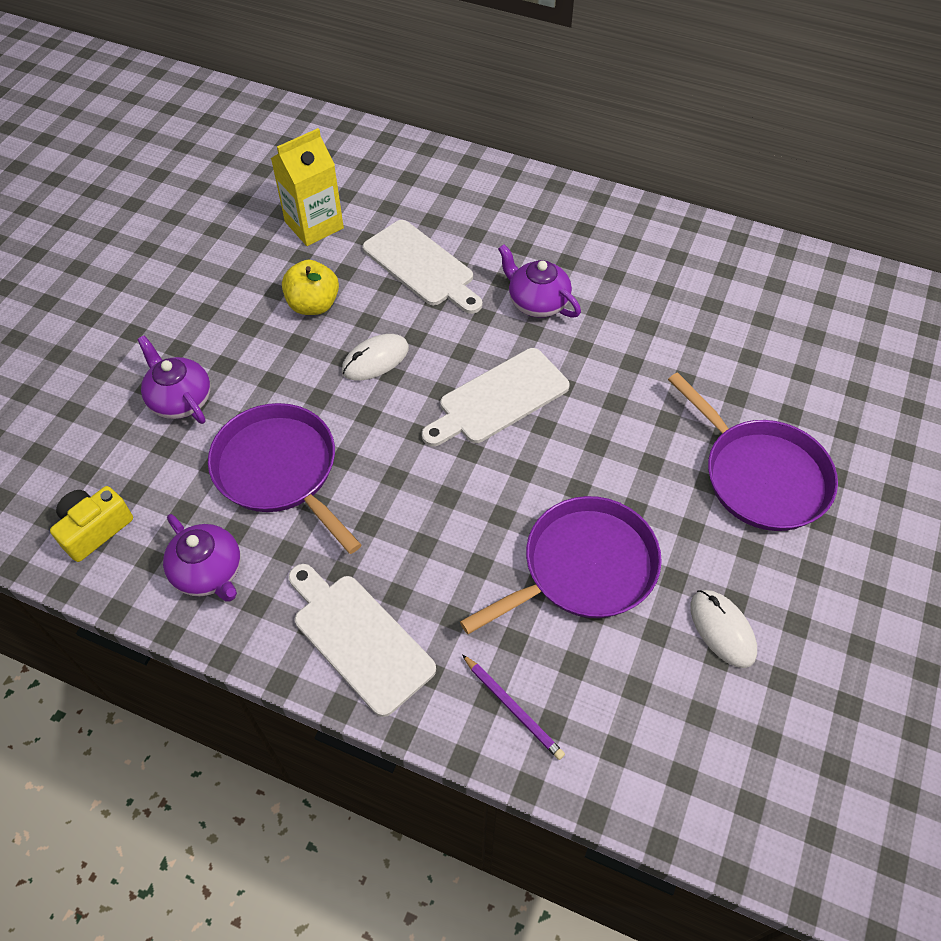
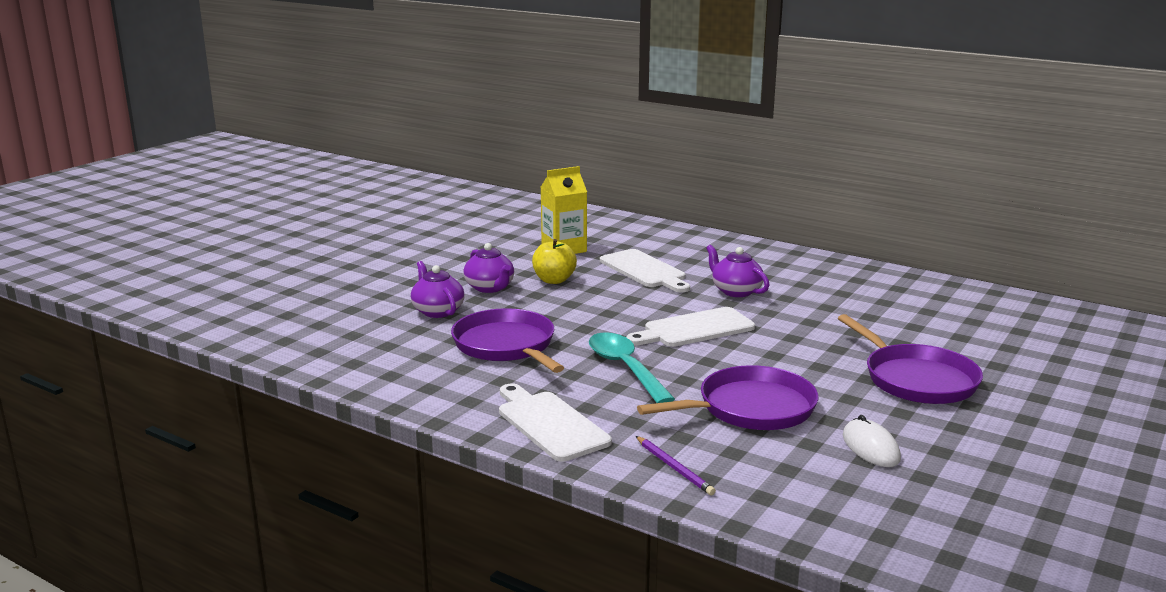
camera: 10 degrees right, 35 degrees down
(95, 529) = (352, 359): yellow camera -> none
(209, 572) = (435, 384): purple teapot -> purple teapot (490, 288)
(375, 360) = (597, 306): white mouse -> none
(429, 501) = (625, 368): none -> turquoise spoon

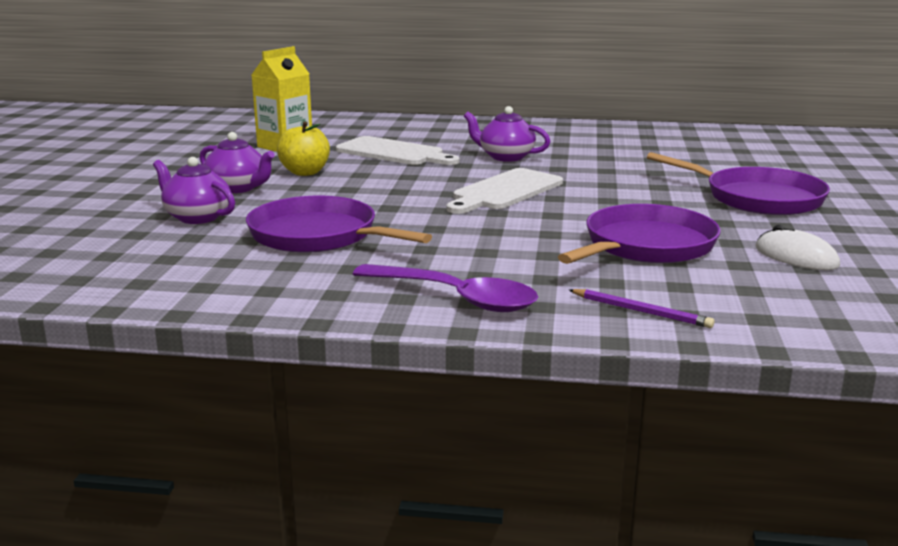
camera: 25 degrees left, 0 degrees up
(549, 424) = (456, 298): white cutting board -> purple spoon
(625, 368) = (476, 234): turquoise spoon -> none

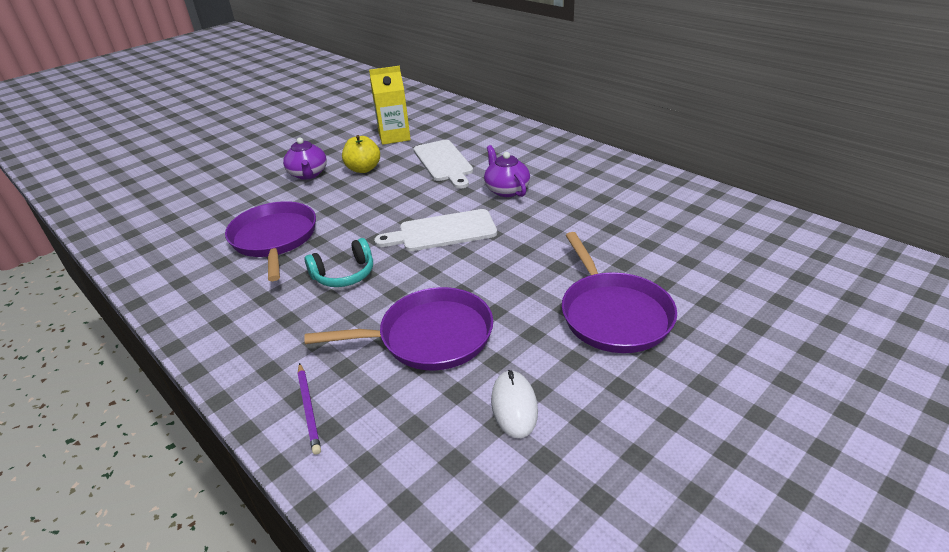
camera: 40 degrees right, 15 degrees up
(197, 217) = (250, 196): purple teapot -> none
(456, 298) = (242, 336): purple spoon -> none
(468, 236) = (344, 274): none -> turquoise headphones

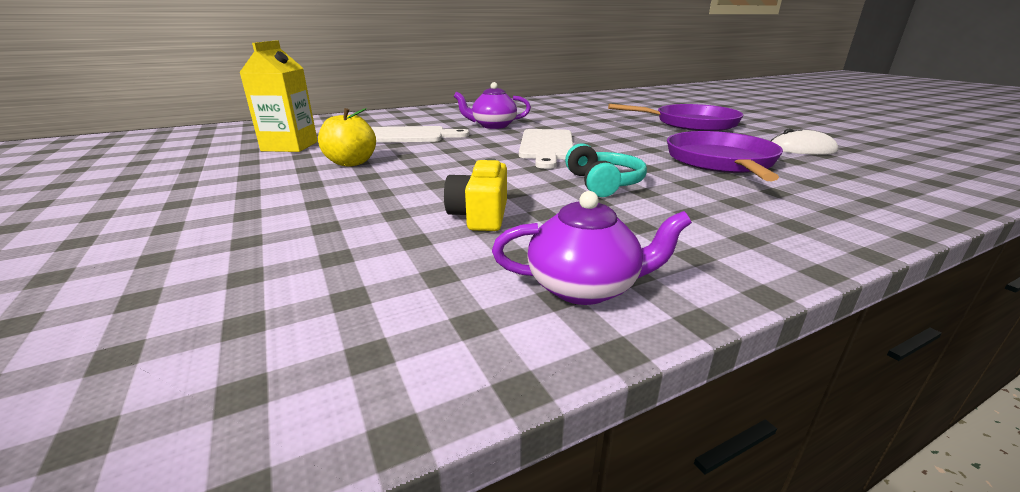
camera: 75 degrees left, 10 degrees down
(274, 239) = (480, 215): purple pan -> yellow camera
(308, 174) = (303, 190): purple teapot -> purple teapot (584, 287)
(309, 409) = (852, 207): purple pencil -> none

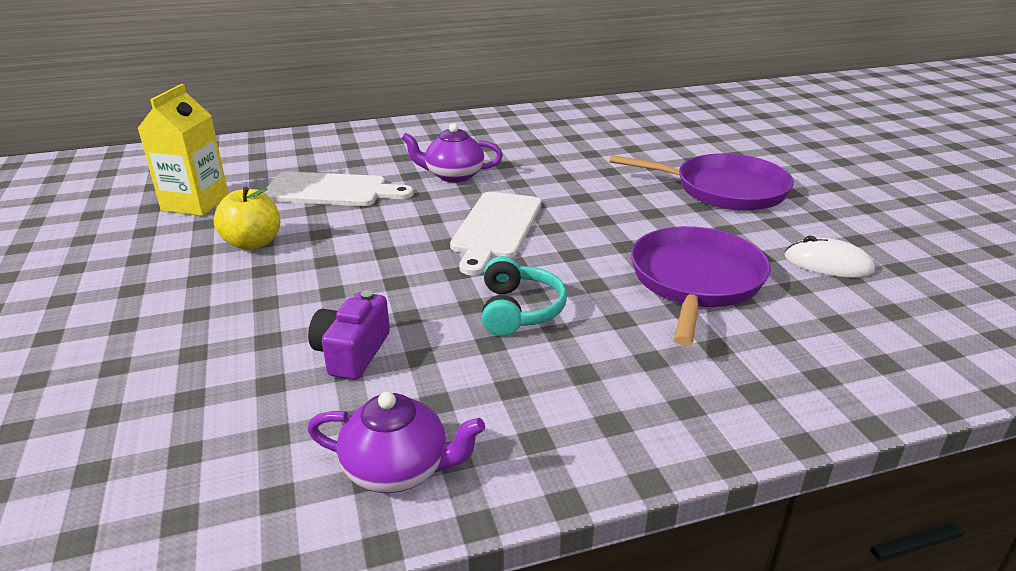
camera: 10 degrees right, 5 degrees up
(480, 215) = (352, 352): yellow camera -> purple camera

